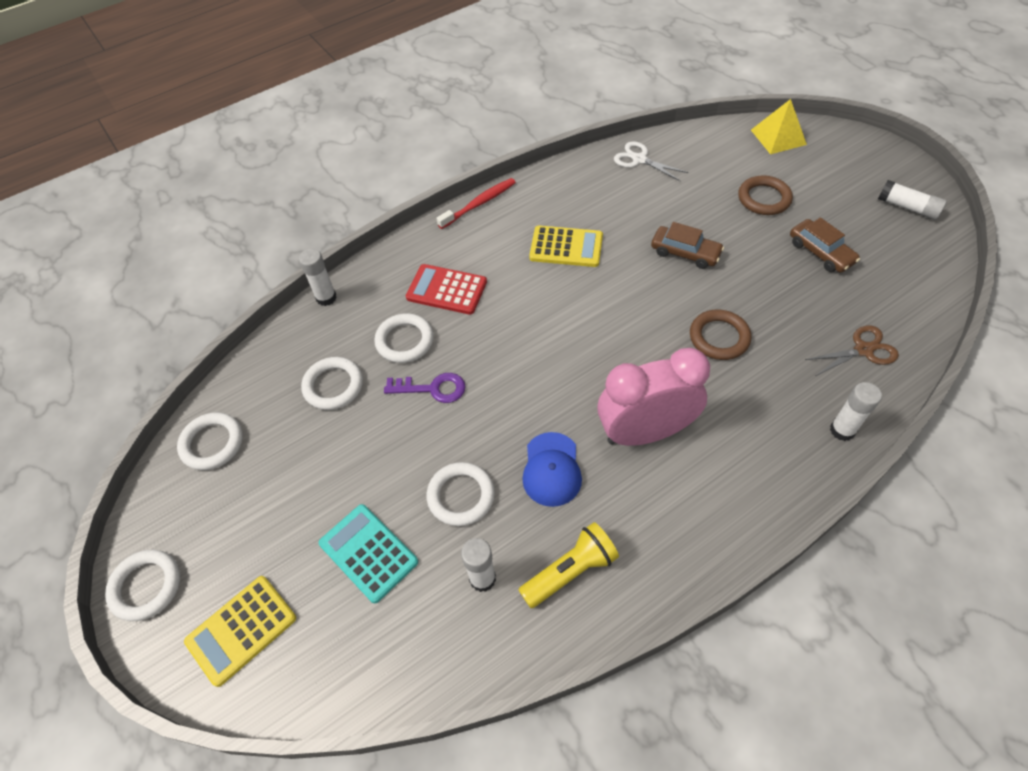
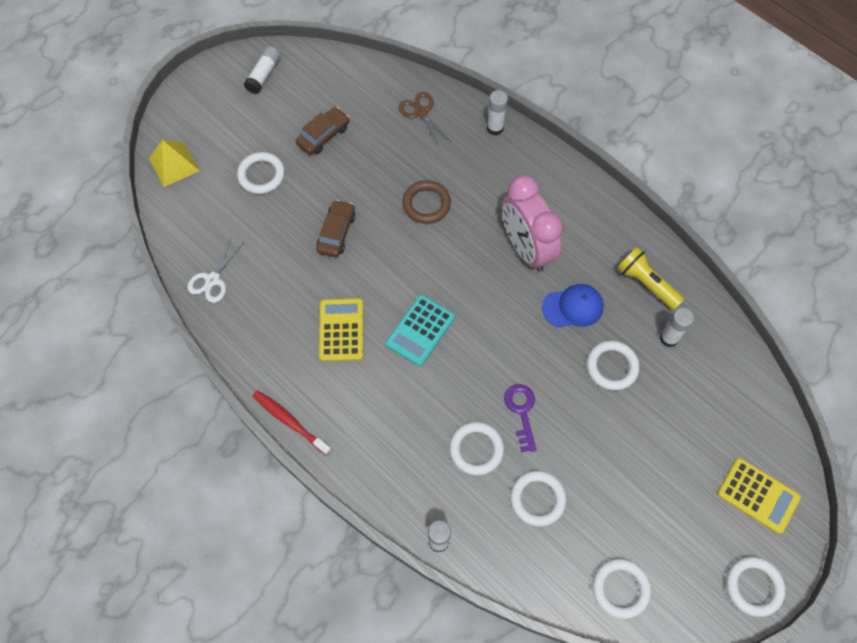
camera: 105 degrees left, 10 degrees up
(368, 552) = (674, 422): turquoise calculator -> turquoise calculator (420, 330)
(446, 290) = (410, 426): red calculator -> none
(764, 198) = (261, 175): brown ring -> white ring

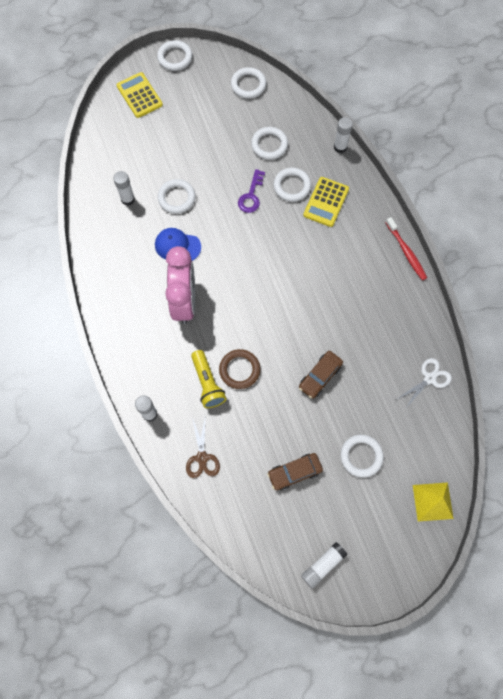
camera: 155 degrees left, 5 degrees up
(341, 330) = (347, 299): yellow calculator -> yellow calculator (326, 202)
(420, 330) = (291, 275): turquoise calculator -> none
(646, 283) = (117, 240): yellow flashlight -> yellow flashlight (207, 383)

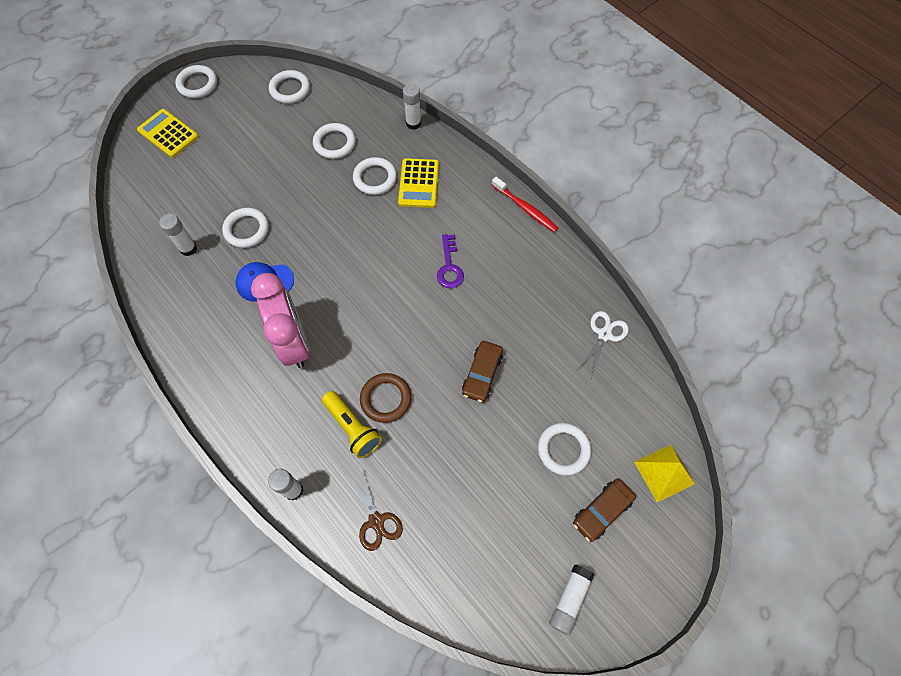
camera: 20 degrees left, 5 degrees down
(251, 196) = (332, 202): purple key -> purple key (449, 267)
(294, 472) = (494, 497): brown car -> brown car (602, 511)

